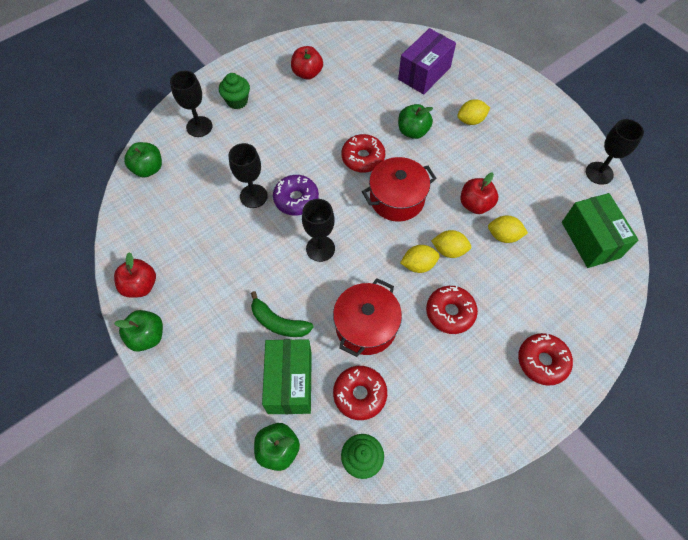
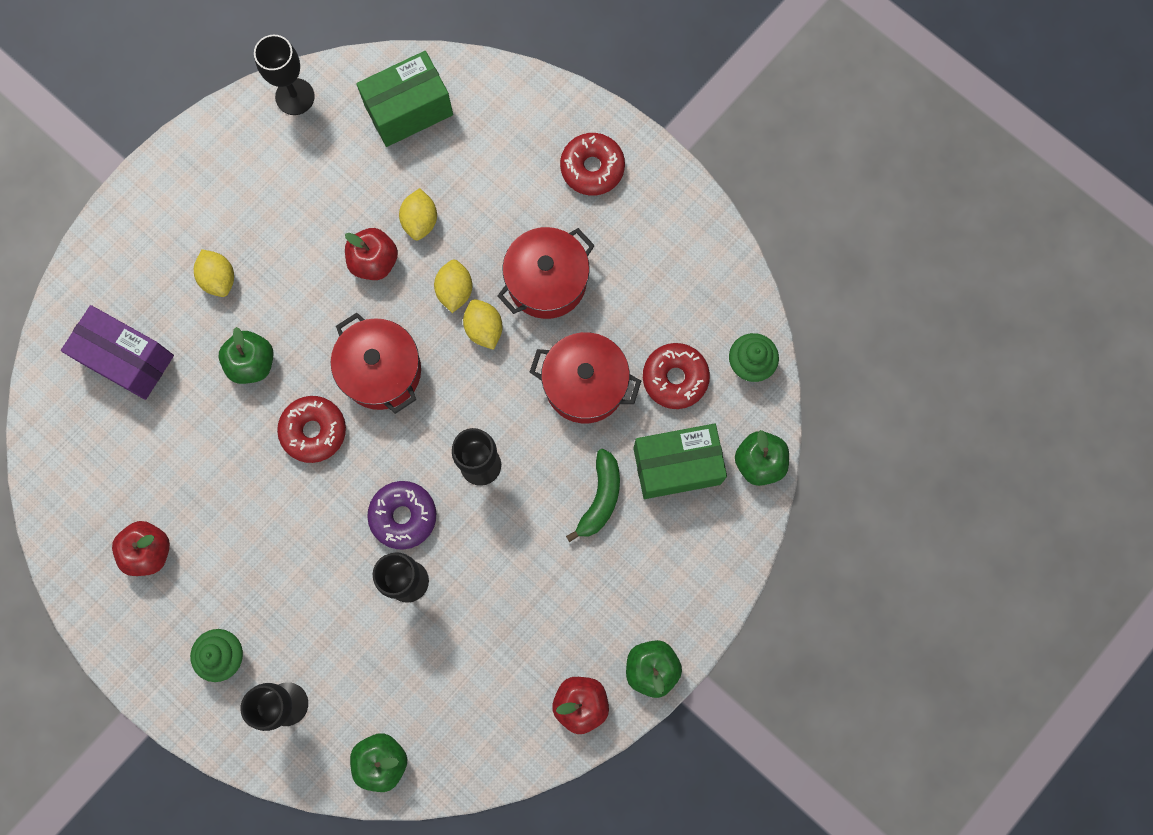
camera: 100 degrees left, 15 degrees up
(450, 312) = (547, 281): red donut -> red pot

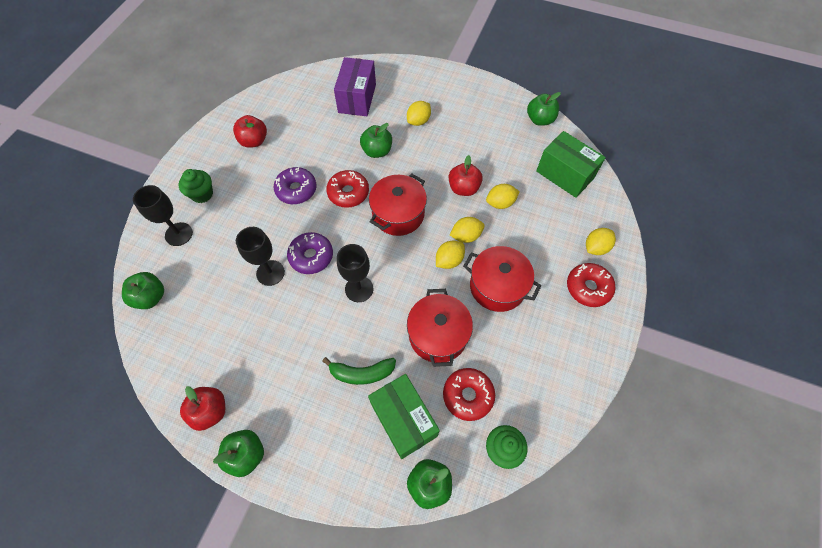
camera: 70 degrees right, 15 degrees down
(276, 507) = (296, 190): none -> purple donut
(295, 97) = (540, 120): black goblet -> green apple
(539, 129) = (595, 247): none -> yellow lemon

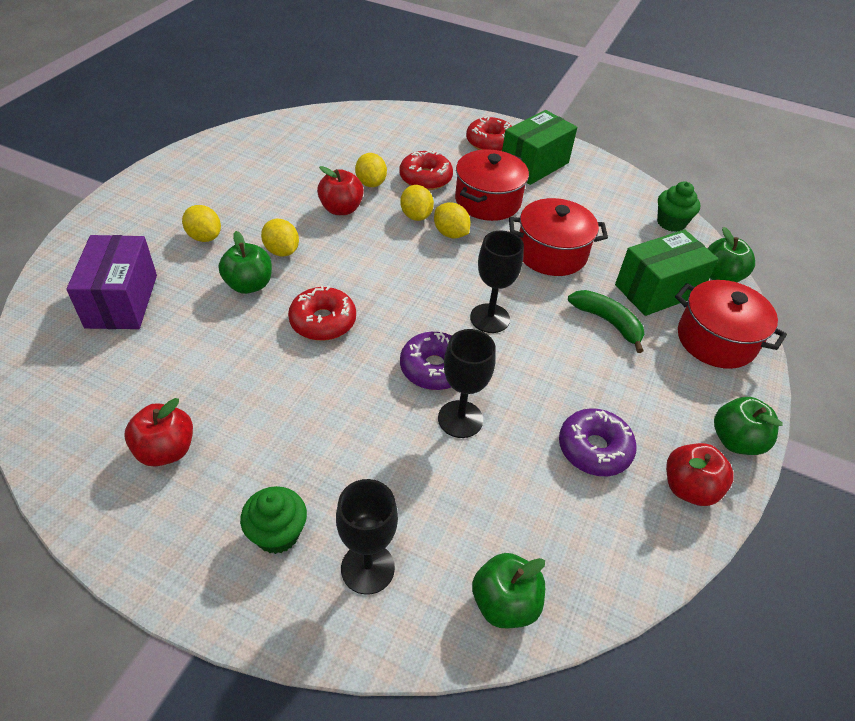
camera: 90 degrees left, 15 degrees down
(296, 190) = (302, 385): purple donut -> purple donut (594, 449)
(357, 98) = (122, 301): purple box -> purple box turned 75 degrees clockwise
(362, 373) = (608, 322): green banana -> green banana turned 45 degrees counterclockwise
(398, 214) = (372, 272): red pot -> red pot (716, 340)
(468, 395) = (620, 239): red donut -> red donut (425, 178)
(540, 120) = (246, 135): green apple -> none
(565, 174) = (339, 132): green box -> green box (534, 164)
(595, 247) = (441, 129): yellow lemon -> yellow lemon (282, 251)

